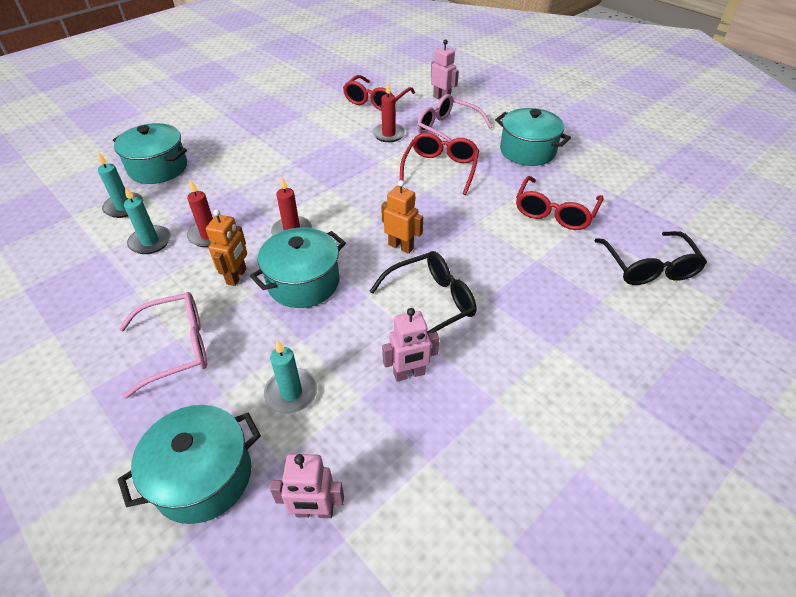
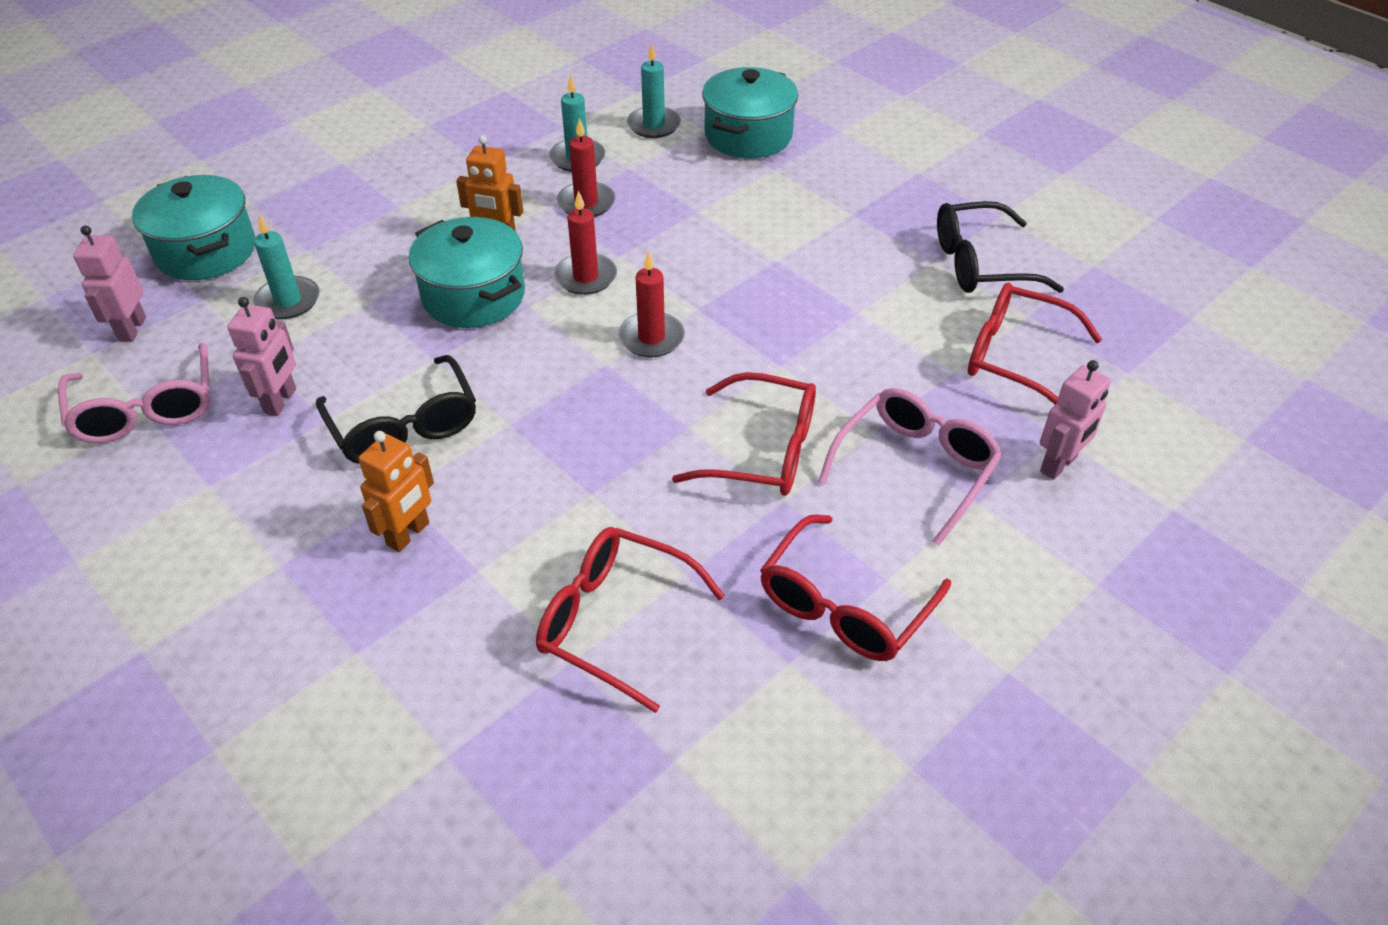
camera: 90 degrees right, 0 degrees up
(176, 347) = (384, 208): pink glasses -> pink glasses (146, 408)
(388, 134) = (883, 377): red candle -> red candle (651, 338)
(401, 246) = (537, 394): orange robot -> orange robot (409, 534)
(409, 374) = (281, 401): pink robot -> pink robot turned 150 degrees counterclockwise
(527, 151) = (845, 605): turquoise pot -> red glasses
(648, 267) = (427, 754): black glasses -> black glasses (981, 264)

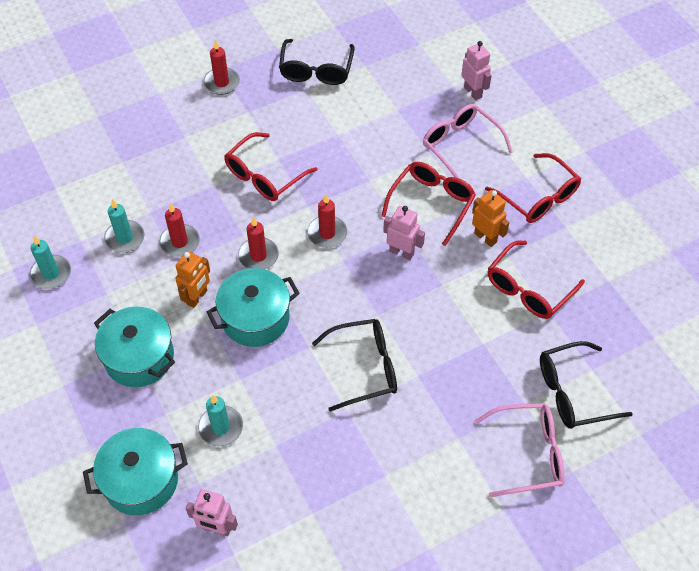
camera: 75 degrees left, 10 degrees up
(146, 408) = (304, 514): pink glasses -> pink glasses (528, 454)
(281, 401) = (322, 434): pink robot -> pink robot (401, 252)
(388, 729) = (573, 392): none -> black glasses
(409, 534) = (450, 373): orange robot -> orange robot (485, 237)
(654, 125) = (104, 188): turquoise candle -> turquoise candle (51, 274)
(748, 136) = (142, 140): turquoise pot -> turquoise pot (139, 357)
(893, 179) = (221, 83): none -> red candle
(1016, 357) = (395, 81): red glasses -> red glasses (265, 175)

